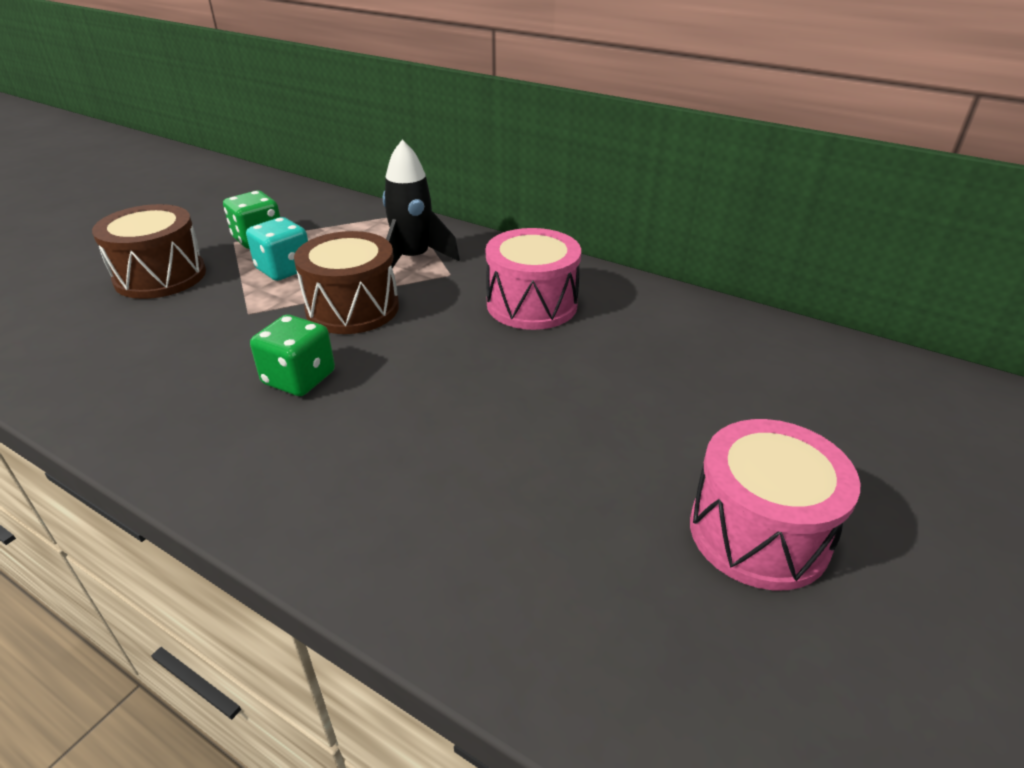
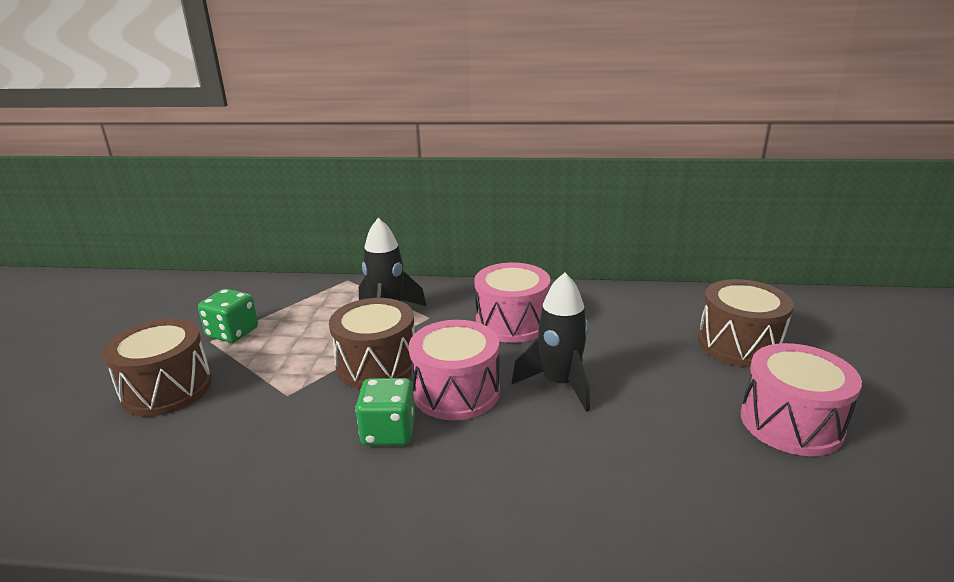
camera: 25 degrees left, 10 degrees down
(284, 269) = (284, 351): turquoise dice -> none
(400, 360) = (456, 392): none -> pink drum
(516, 387) = (559, 384): none -> black rocket
(791, 413) = (739, 344): none -> brown drum

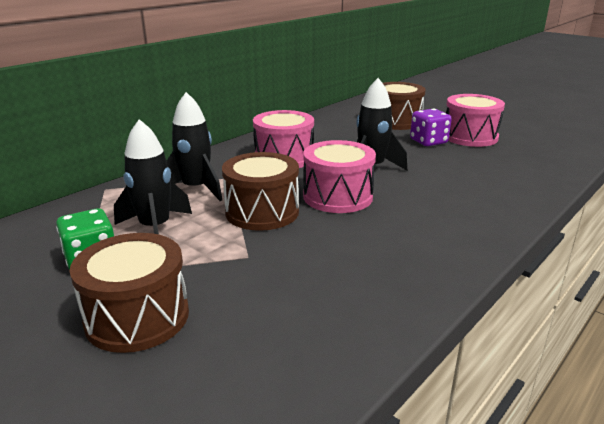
camera: 55 degrees left, 0 degrees up
(301, 331) = (155, 228): none -> black rocket
(388, 432) = (352, 230): green dice -> none
(709, 394) = (428, 141): none -> purple dice

